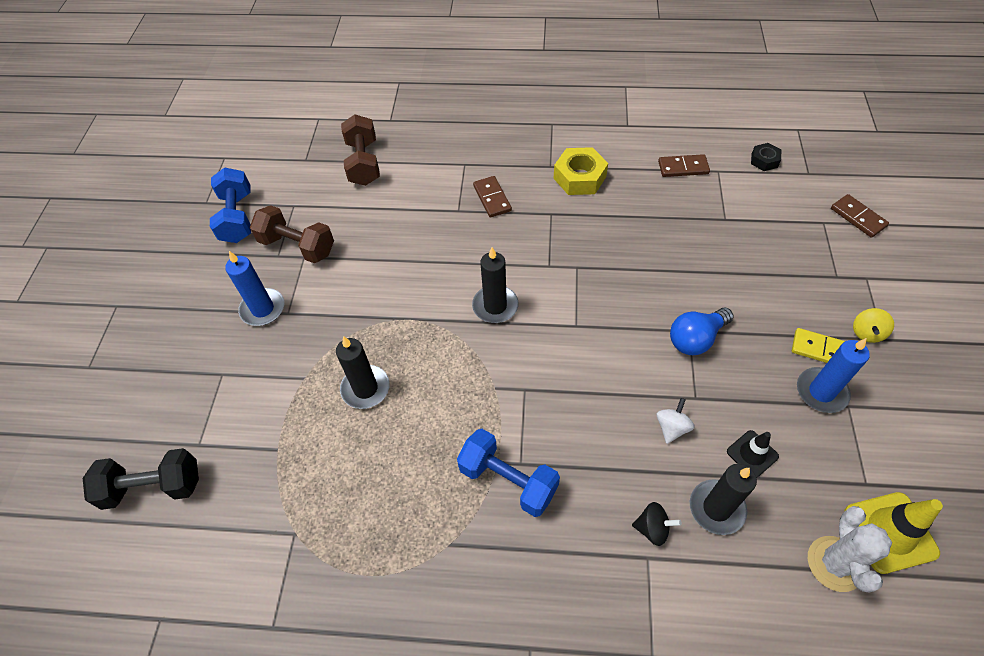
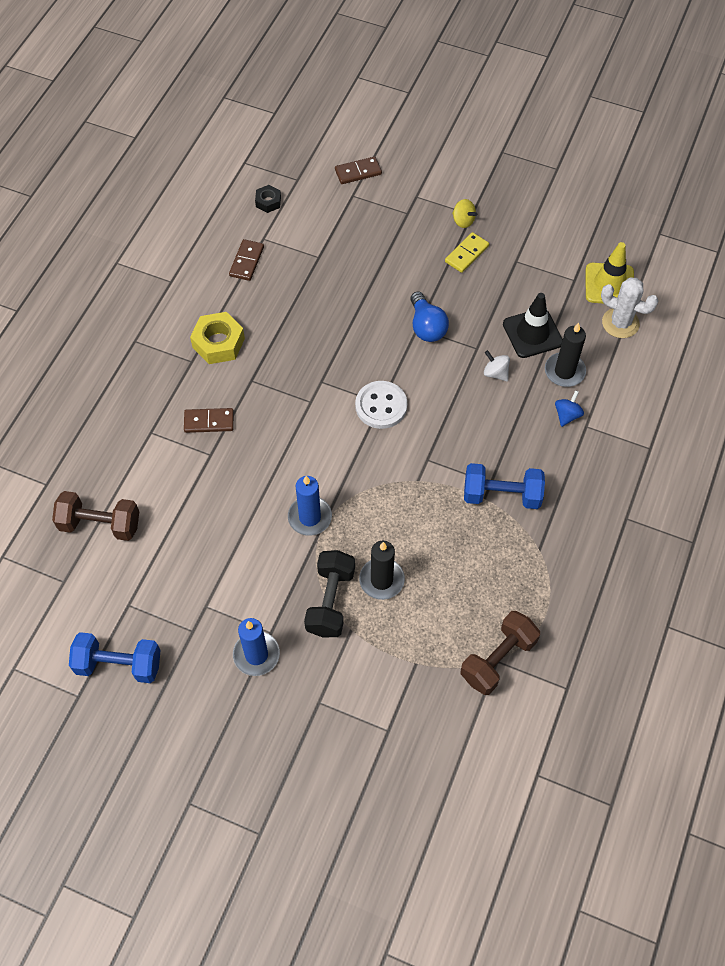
camera: 75 degrees left, 5 degrees up
(153, 487) = (418, 773): black dumbbell -> black dumbbell (330, 601)
(297, 246) = (189, 610): brown dumbbell -> brown dumbbell (498, 659)
(495, 306) = (336, 456): black candle -> none
(508, 480) = (501, 495): blue dumbbell -> blue dumbbell turned 45 degrees clockwise
(572, 326) = (381, 406): none -> white button
(652, 528) = (567, 415): black spinning top -> blue spinning top
(752, 454) = (532, 333): black traffic cone -> black traffic cone, size x1.68
(821, 392) = (500, 271): blue candle -> blue candle (309, 517)

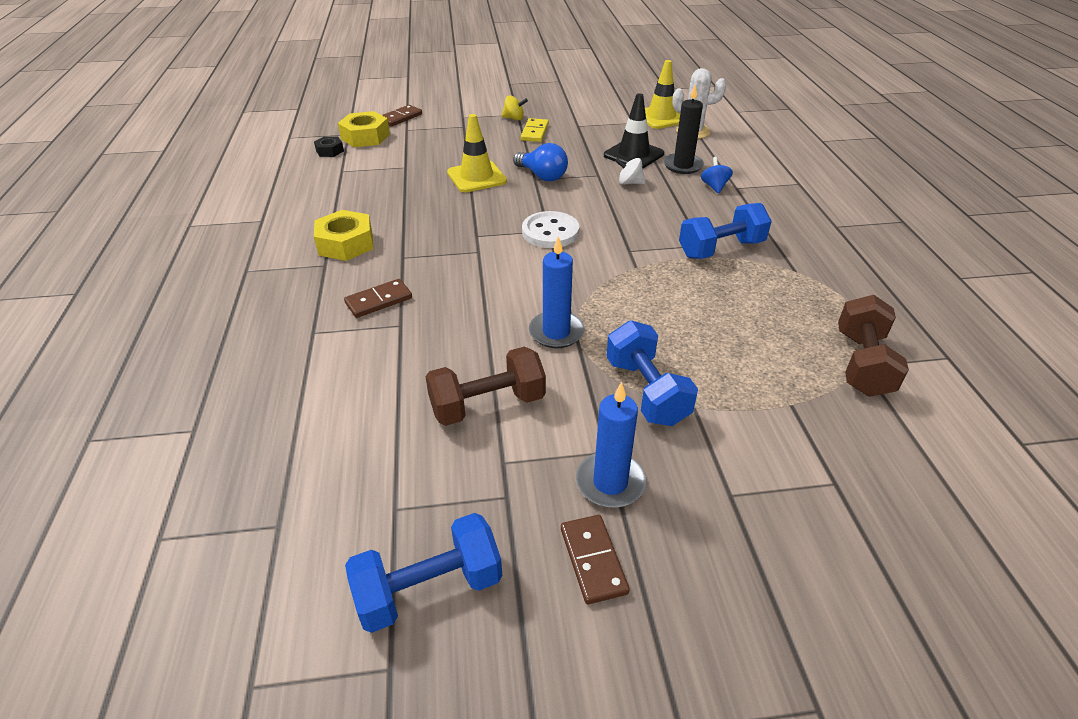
camera: 30 degrees left, 20 degrees down
(100, 524) = (298, 440): brown dumbbell -> brown dumbbell (487, 405)
(246, 261) = (335, 187): brown domino -> brown domino (593, 560)
(309, 192) = (365, 137): none -> yellow nut
(330, 601) = (646, 391): black dumbbell -> blue dumbbell
(369, 301) = (476, 177): none -> yellow traffic cone
(381, 580) = (681, 351): black candle -> none

